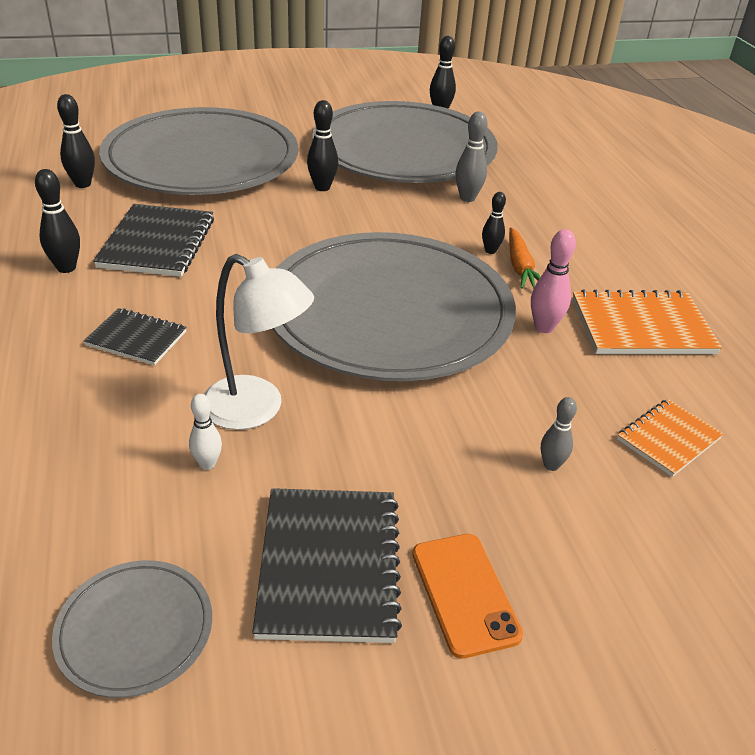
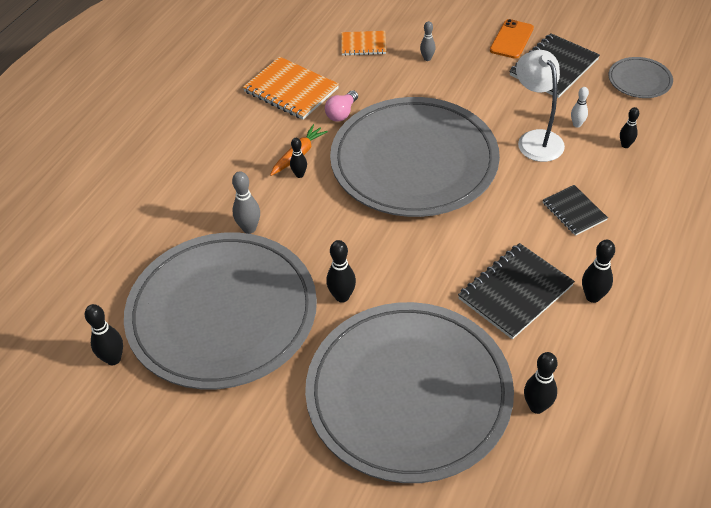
camera: 135 degrees left, 10 degrees up
(104, 465) = (625, 145): none -> black bowling pin
(544, 327) = (342, 113): pink bowling pin -> pink light bulb

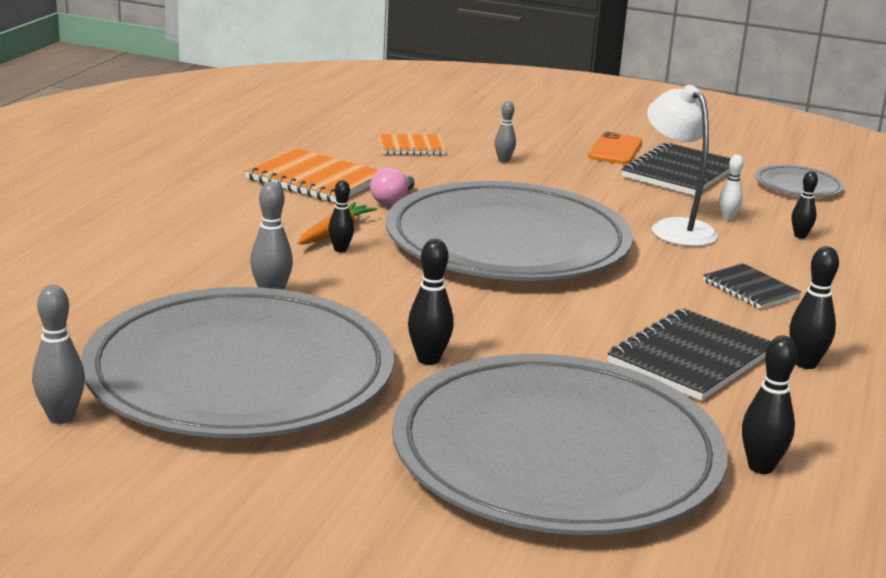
camera: 10 degrees left, 25 degrees down
(113, 359) = (61, 417): black bowling pin -> grey bowling pin

